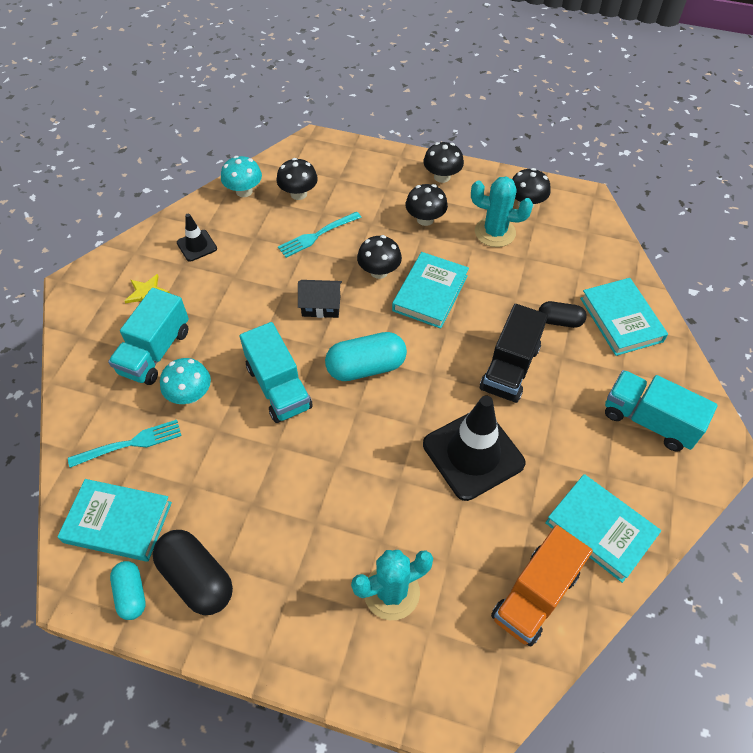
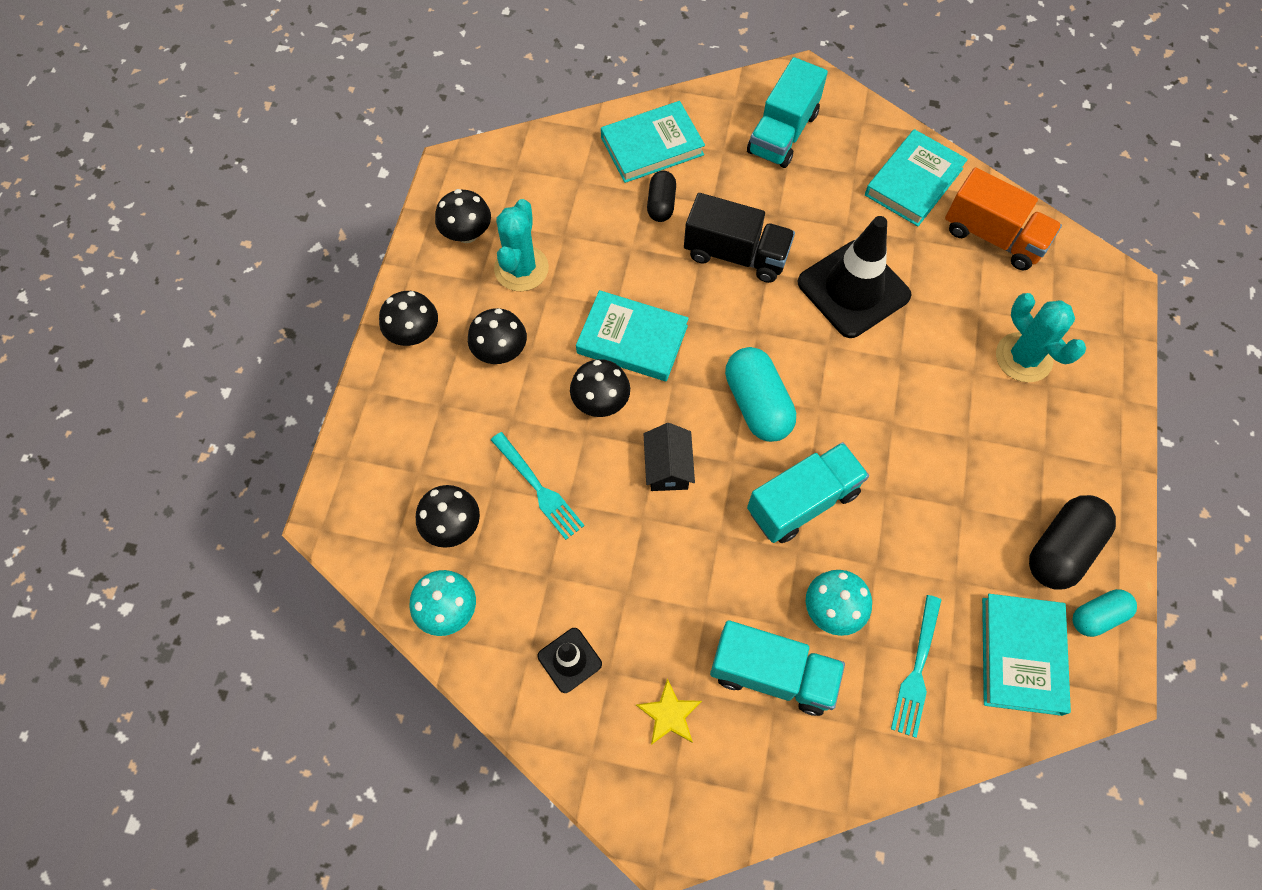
camera: 95 degrees left, 10 degrees up
(130, 444) = (917, 670): turquoise fork -> turquoise fork turned 135 degrees counterclockwise

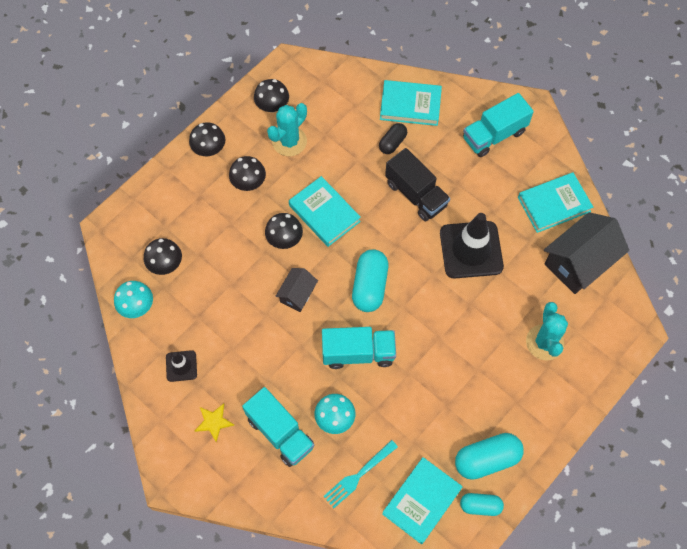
camera: 30 degrees right, 0 degrees up
(538, 488) = (222, 268): turquoise fork -> none
(993, 237) = (579, 262): orange truck -> black house
(1061, 549) = (486, 459): black capsule -> turquoise capsule

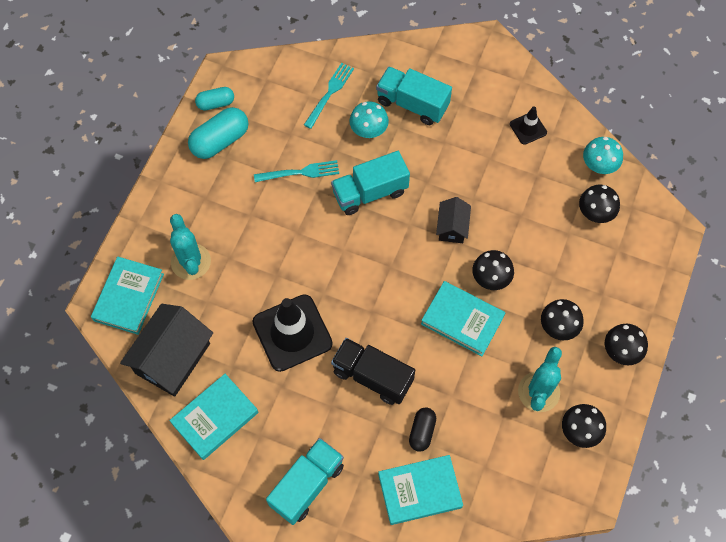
camera: 160 degrees right, 0 degrees up
(214, 422) = (474, 94): yellow star -> none
(369, 286) = (384, 259): turquoise capsule -> none
(417, 396) = (300, 172): none -> turquoise fork
(421, 501) = (268, 91): turquoise book -> turquoise book (129, 297)

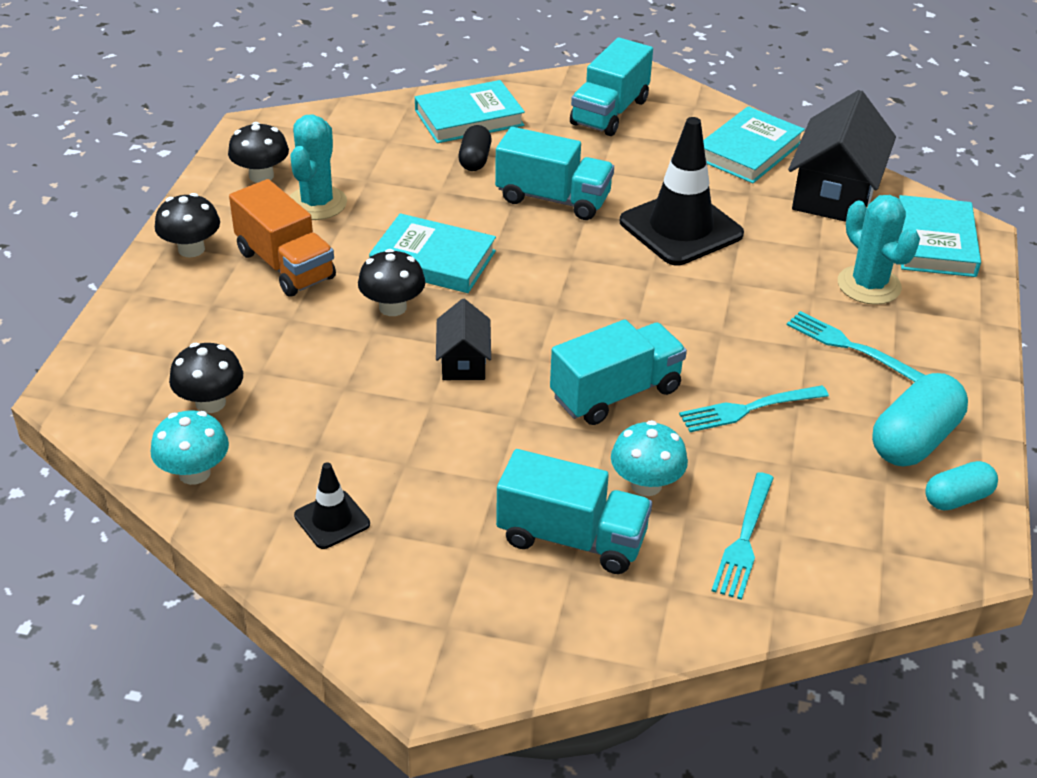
camera: 170 degrees right, 25 degrees down
(225, 211) = (849, 346): none -> turquoise fork
(372, 376) = (553, 199): black truck -> turquoise truck
(558, 327) = (285, 265): black mushroom -> orange truck

